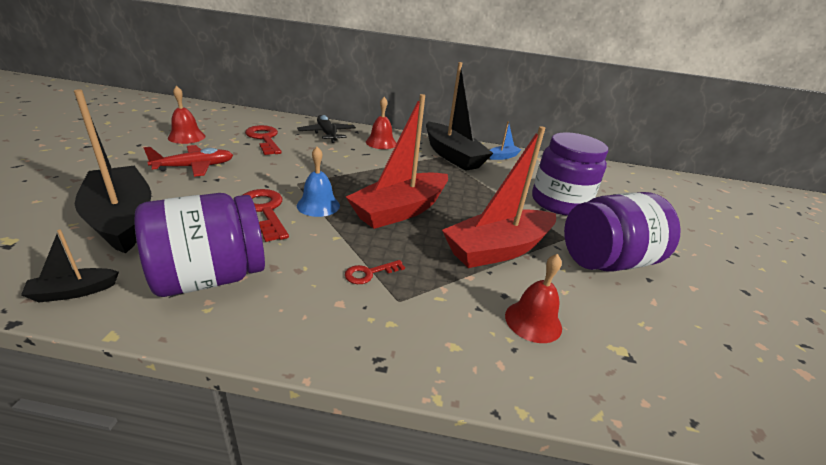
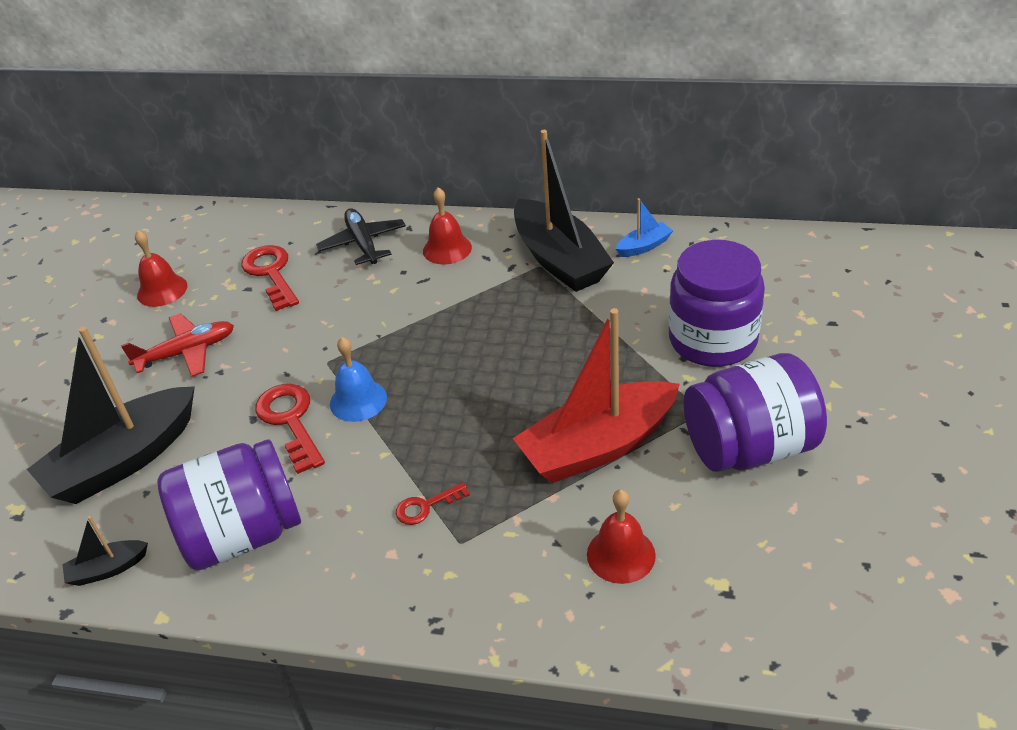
camera: 10 degrees right, 10 degrees up
(122, 219) = (124, 460): black boat -> black boat turned 105 degrees counterclockwise
(400, 210) = (469, 393): red boat -> none

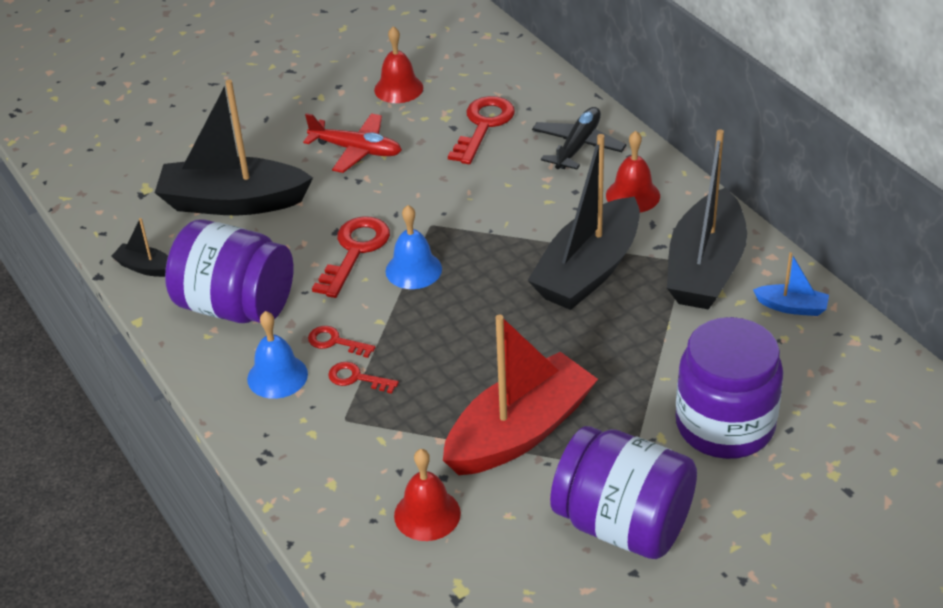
camera: 45 degrees right, 0 degrees up
(358, 557) = (277, 376): none -> blue bell
(370, 495) = (335, 342): none -> red key
(487, 313) = (588, 270): none -> black boat
(598, 446) = (519, 432): red boat -> red boat turned 120 degrees clockwise

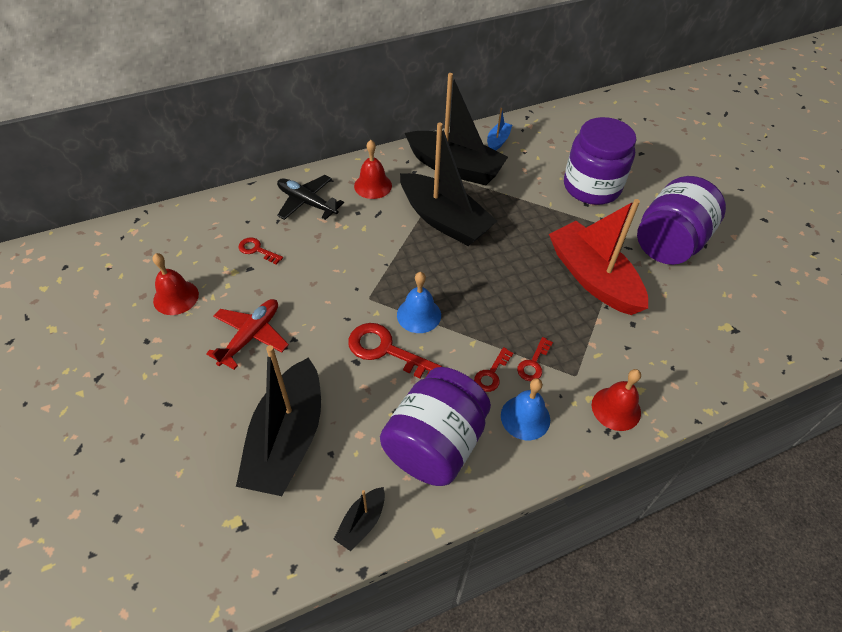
camera: 85 degrees left, 10 degrees up
(427, 514) = (666, 336): red bell -> red bell (616, 408)
(483, 126) = (257, 250): red key -> red key, size x0.55

